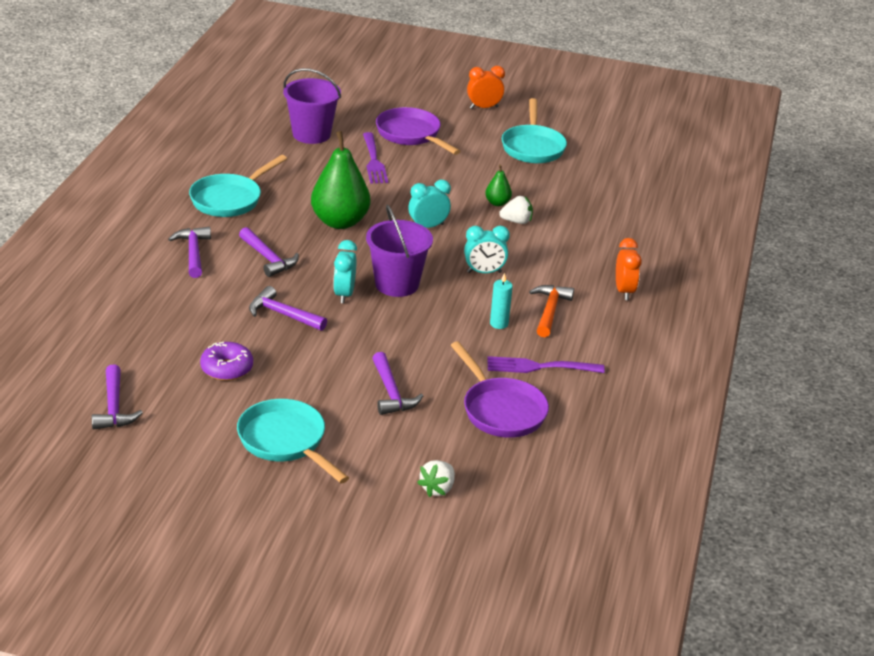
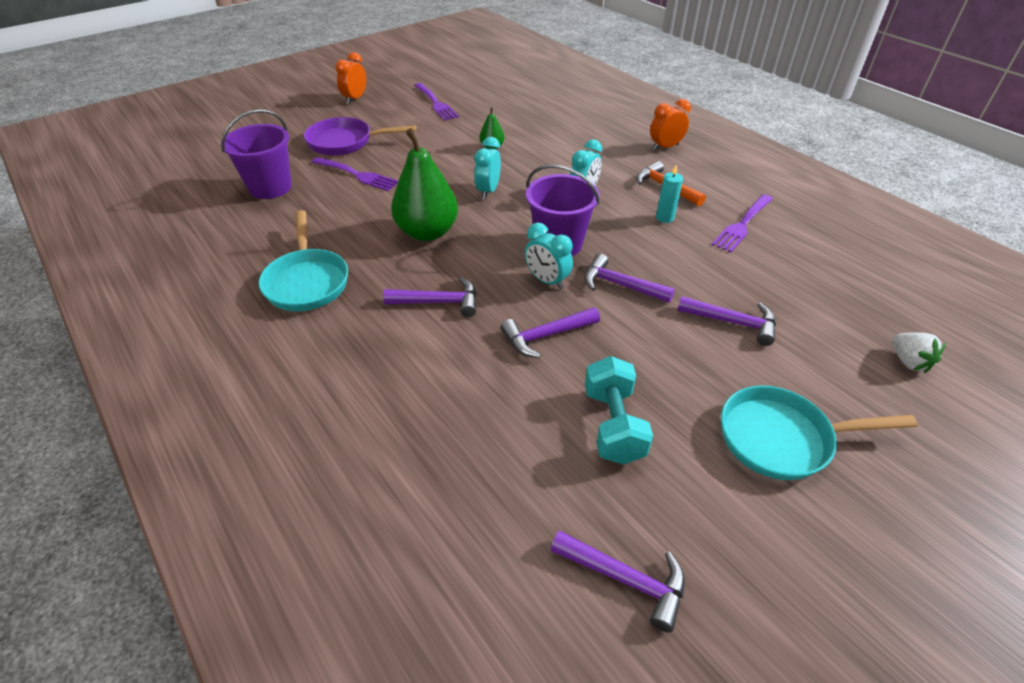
camera: 50 degrees left, 10 degrees up
(193, 252) = (370, 351): purple hammer -> purple hammer (620, 285)
(227, 368) = (613, 425): purple donut -> turquoise dumbbell
(501, 410) = (796, 271): purple pan -> none
(516, 221) = (527, 150): white strawberry -> none
(533, 147) = (435, 103): turquoise pan -> purple fork
(624, 291) = (665, 147): orange clock -> orange clock turned 60 degrees counterclockwise

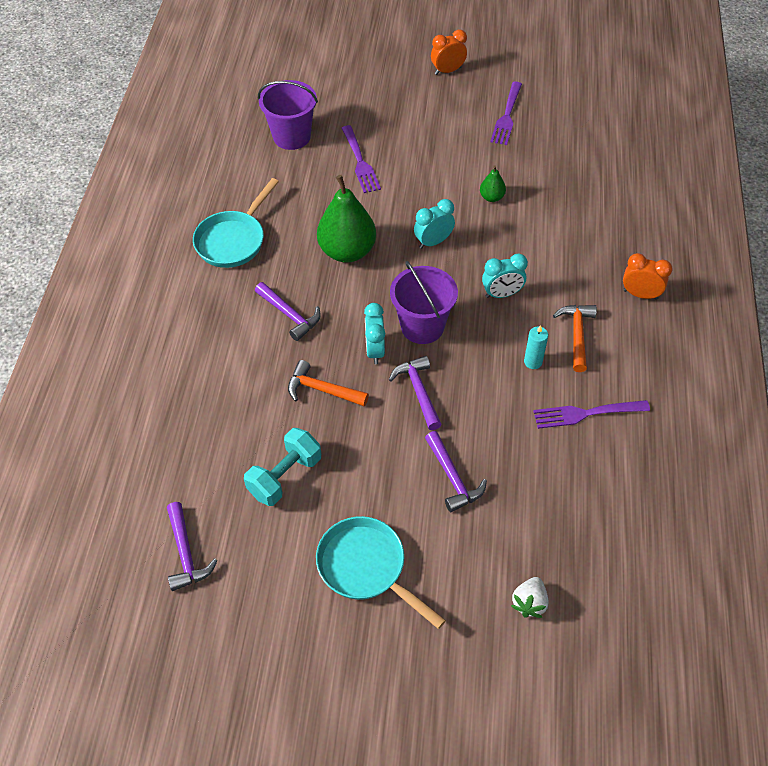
camera: 45 degrees right, 10 degrees up
(345, 142) = (387, 120): purple pan -> none
(545, 336) = (322, 390): purple hammer -> orange hammer

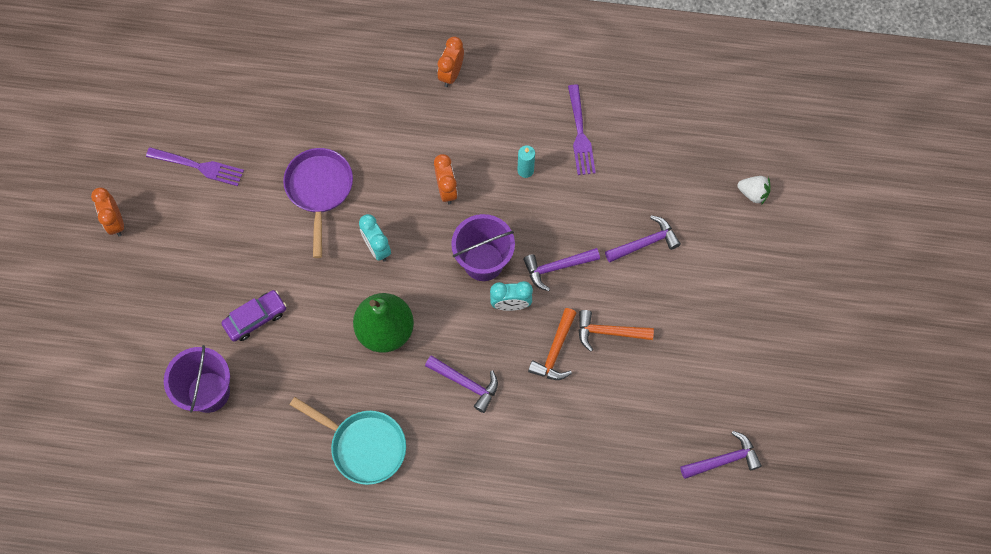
camera: 90 degrees left, 15 degrees up
(285, 476) = (646, 381): turquoise dumbbell -> none
(290, 315) = (466, 383): purple hammer -> purple hammer turned 75 degrees clockwise
(359, 161) = (255, 318): purple fork -> purple car
(366, 568) = (729, 312): turquoise pan -> none
(491, 197) = (319, 190): green pear -> purple pan
(502, 294) = (446, 190): turquoise clock -> orange clock
(577, 334) = (496, 131): orange hammer -> orange hammer (608, 332)

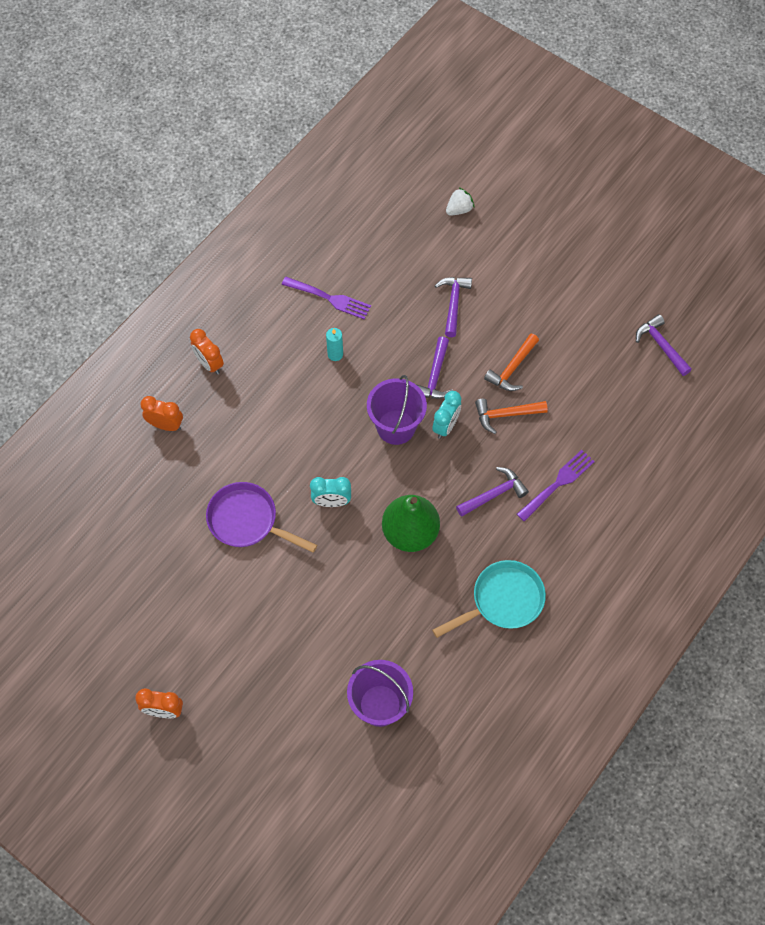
camera: 60 degrees left, 5 degrees down
(198, 166) = (156, 611): purple fork -> purple fork (557, 484)
(255, 318) = (335, 632): purple car -> none
(446, 190) = (314, 422): orange clock -> orange clock (166, 425)
(555, 351) = (505, 415): orange hammer -> orange hammer turned 120 degrees clockwise
(724, 459) = (661, 345): purple hammer -> purple hammer turned 45 degrees counterclockwise

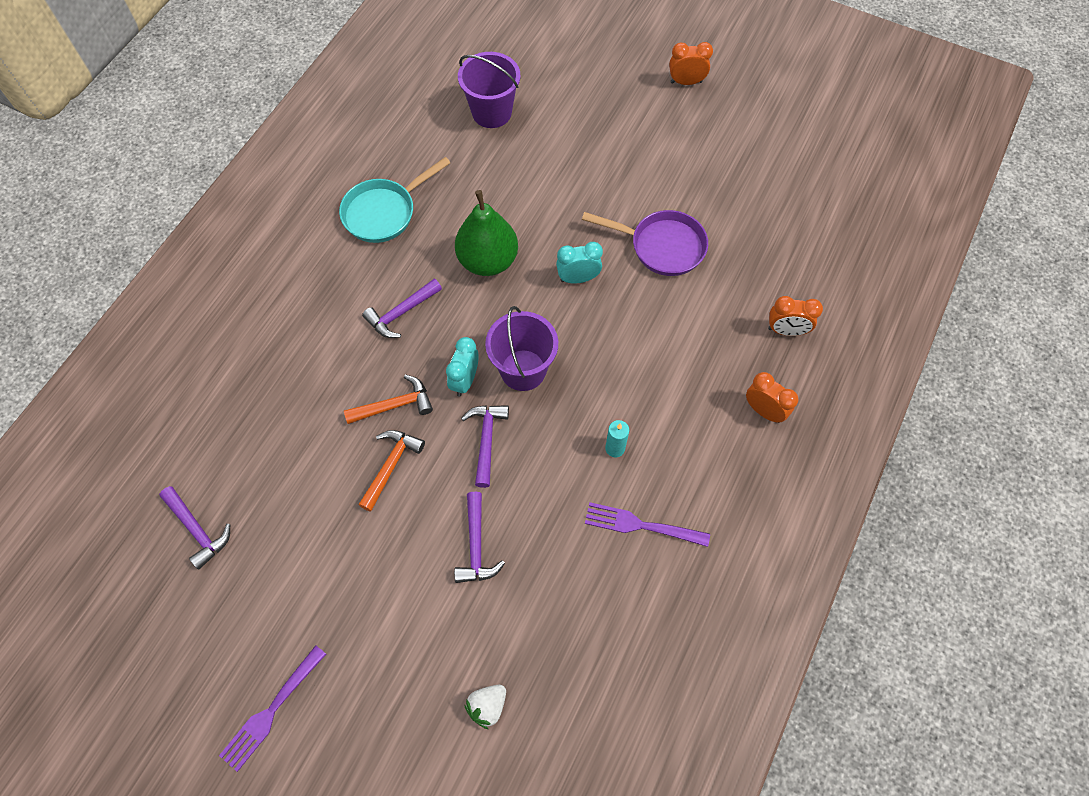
camera: 170 degrees right, 0 degrees up
(557, 484) = (330, 334): purple fork -> purple fork (272, 710)

